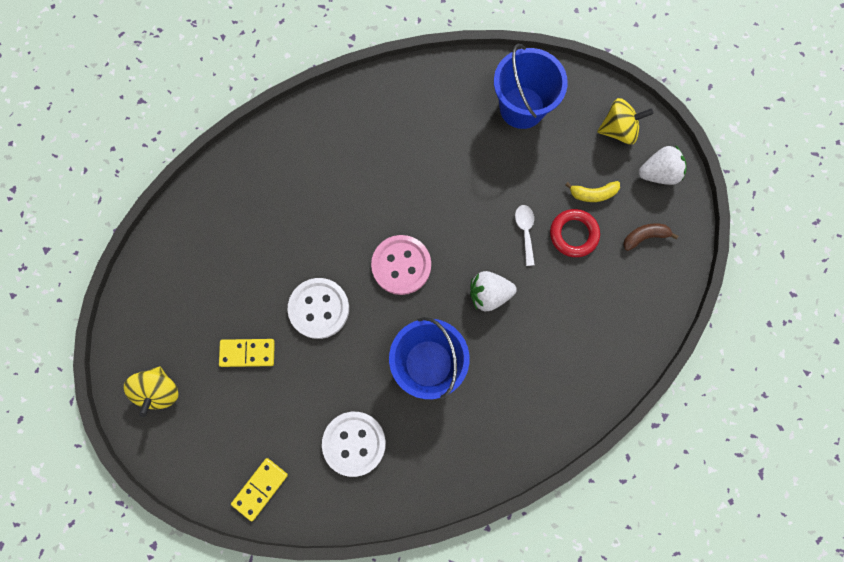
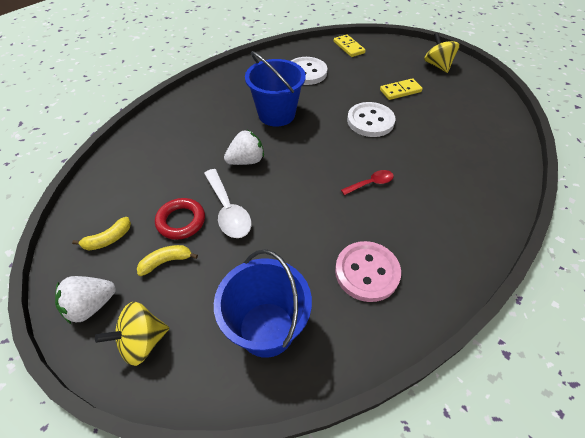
camera: 160 degrees right, 25 degrees down
(260, 489) = (348, 47): yellow domino -> yellow domino turned 45 degrees counterclockwise
(369, 215) = (371, 183): none -> red spoon
(401, 265) = (325, 159): pink button -> pink button (367, 272)
(525, 231) = (228, 211): white spoon -> white spoon, size x1.65
(644, 236) = (108, 239): brown banana -> yellow banana

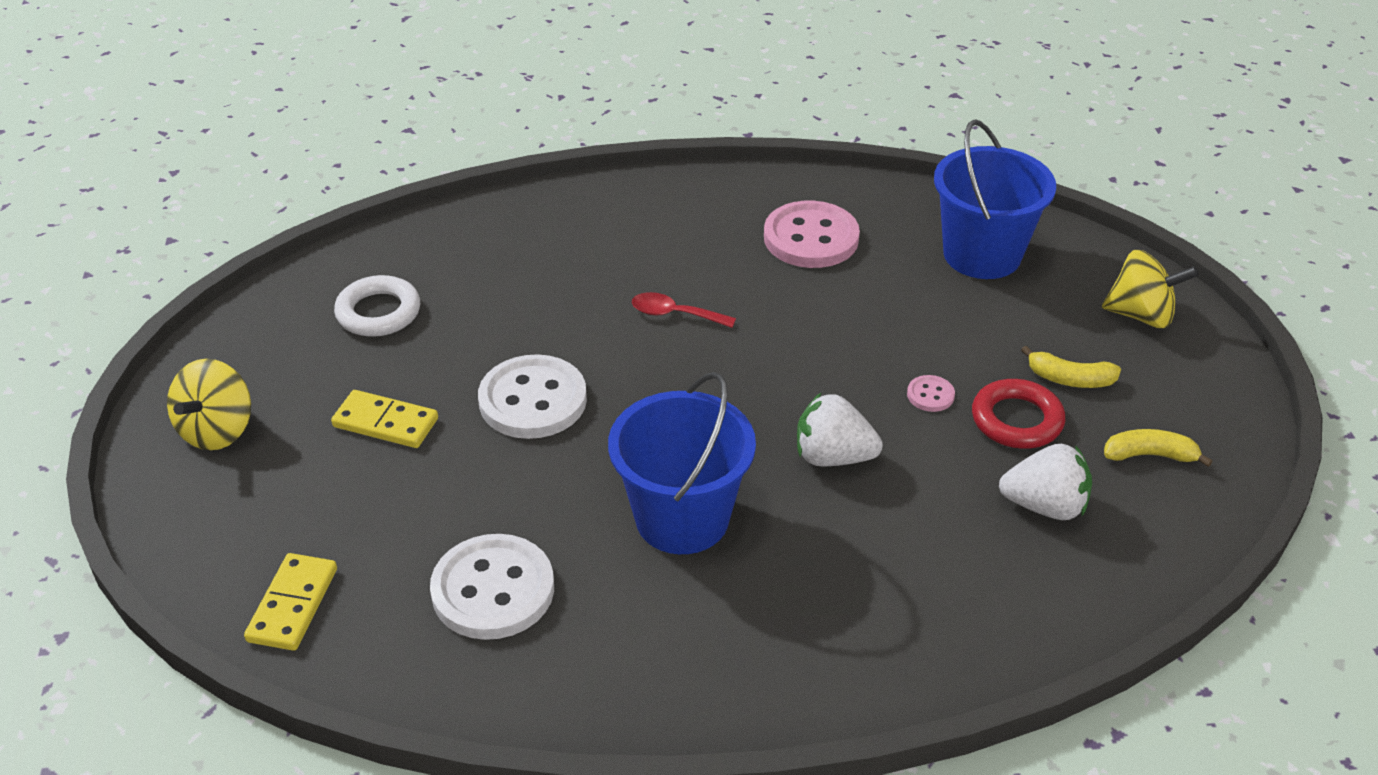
camera: 140 degrees left, 10 degrees down
(91, 305) = (1199, 382): white strawberry -> white strawberry (1045, 506)
(228, 211) = (930, 395): white spoon -> pink button
(466, 119) = (378, 312): none -> white ring

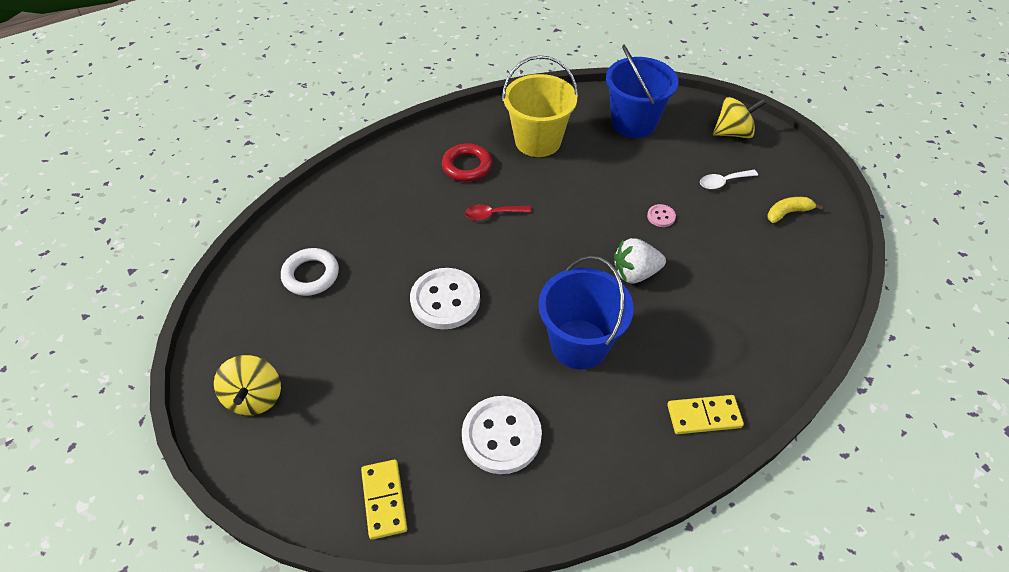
camera: 25 degrees left, 10 degrees up
(386, 422) = (364, 349): yellow domino -> yellow domino (704, 416)
(811, 238) = (538, 141): pink button -> yellow bucket
(1016, 420) = (712, 216): red ring -> red ring (467, 166)
(1045, 506) = (758, 262): white strawberry -> none
(1070, 379) = (723, 182): yellow banana -> white spoon

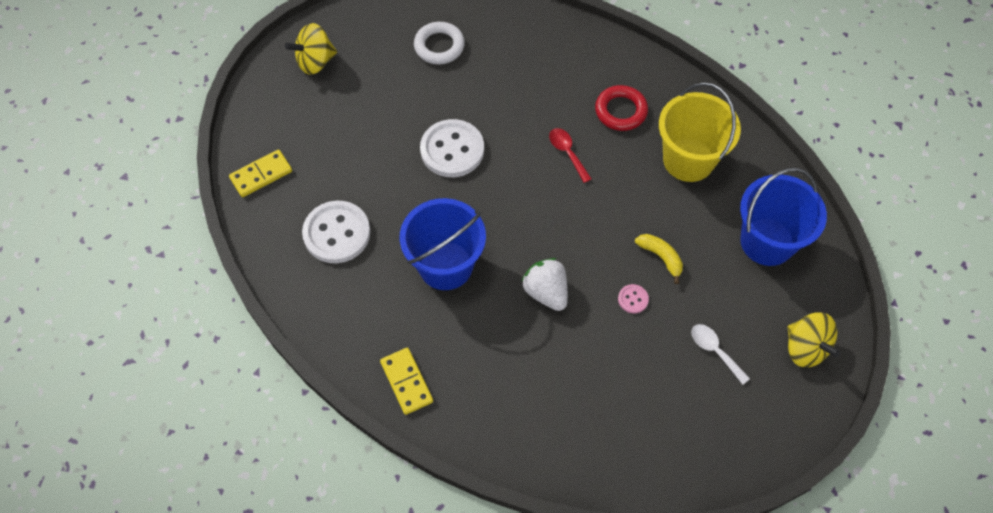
camera: 70 degrees right, 10 degrees up
(787, 213) = (697, 424): yellow banana -> yellow banana (661, 257)

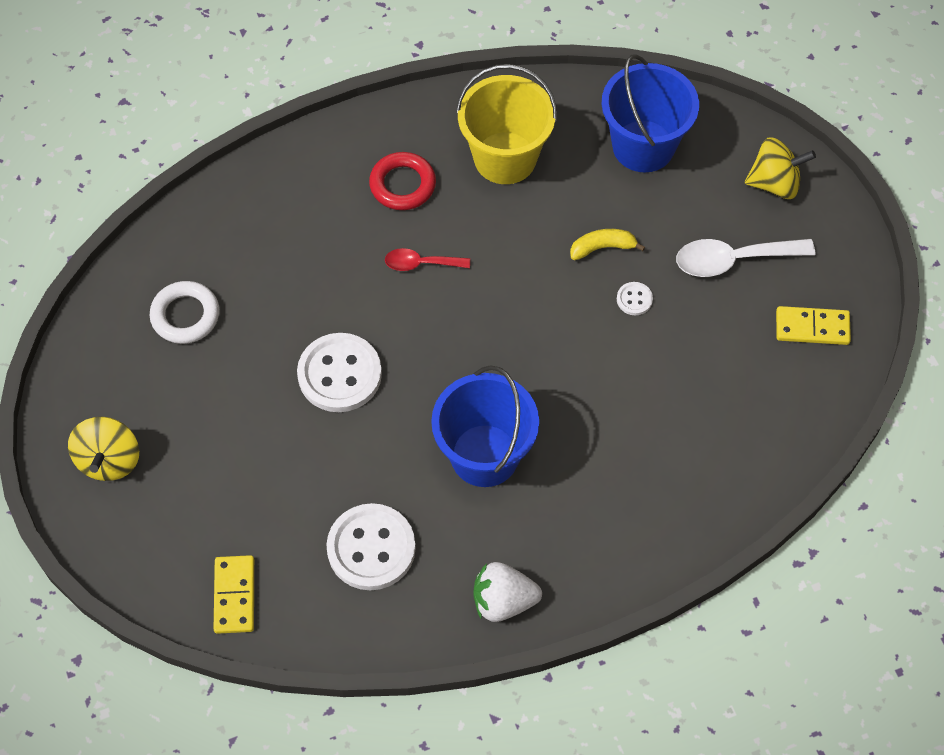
camera: 60 degrees left, 0 degrees up
(407, 382) = (601, 563): yellow domino -> yellow domino (812, 327)
(546, 292) = (577, 374): white strawberry -> white strawberry (503, 601)
(633, 299) = (634, 299): pink button -> white button
(714, 351) = (733, 260): white spoon -> white spoon, size x1.65

